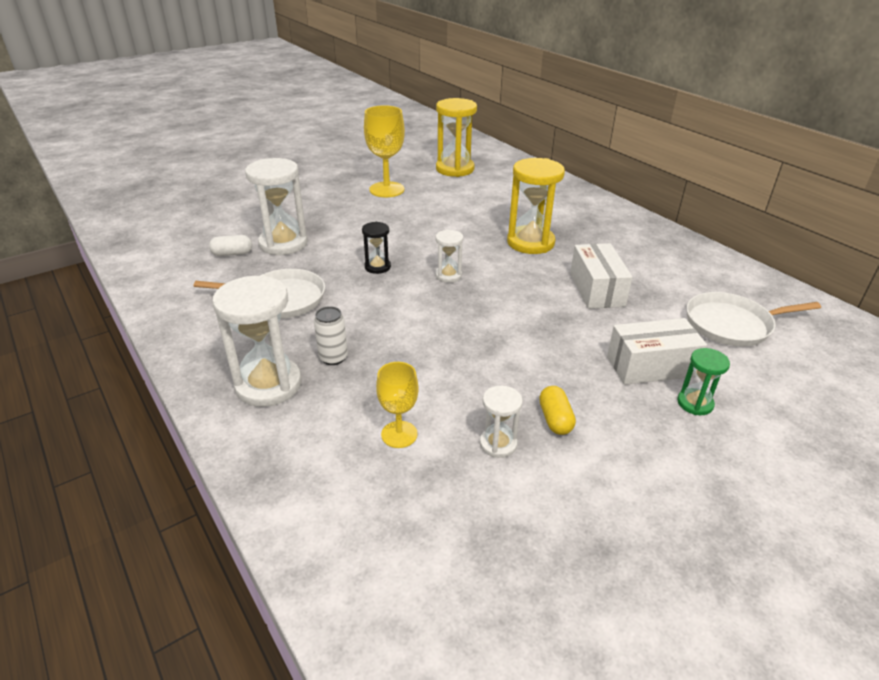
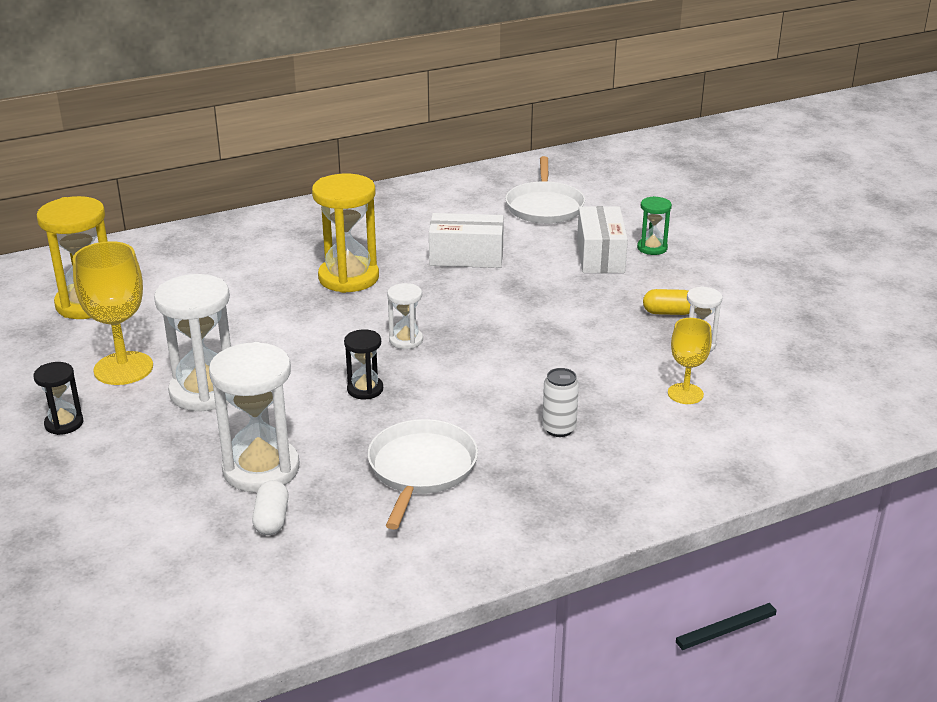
camera: 80 degrees left, 5 degrees down
(268, 385) = (602, 474): white hourglass -> white hourglass (205, 392)
(328, 184) = (64, 424): none -> black hourglass

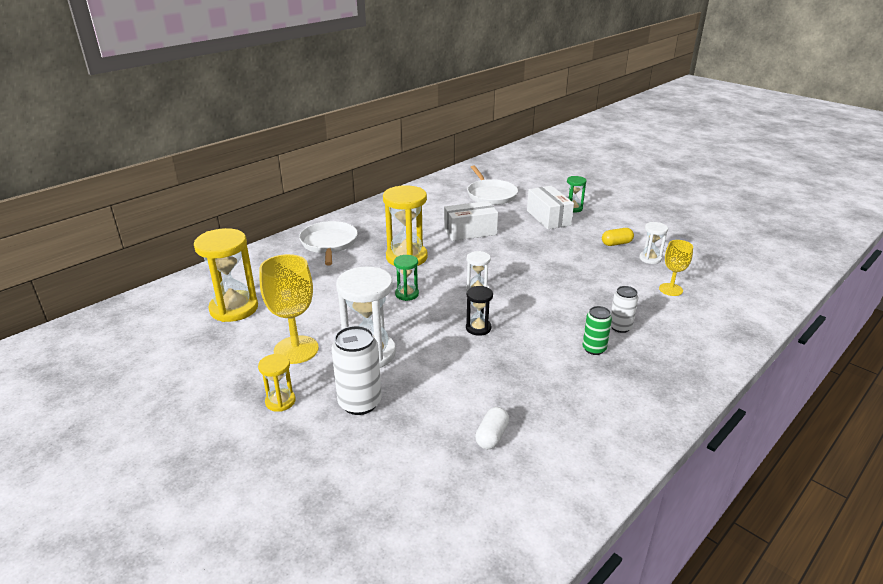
camera: 20 degrees left, 0 degrees up
(64, 424) = (280, 401): black hourglass -> yellow hourglass
(150, 446) = (360, 403): none -> white can
(261, 469) = (454, 400): white hourglass -> none
(271, 519) = (492, 436): white capsule -> white capsule turned 45 degrees clockwise
(309, 327) = (407, 294): none -> green hourglass
(421, 469) = (560, 374): white pan -> white pan (329, 243)
(495, 448) = (594, 349): none -> green can

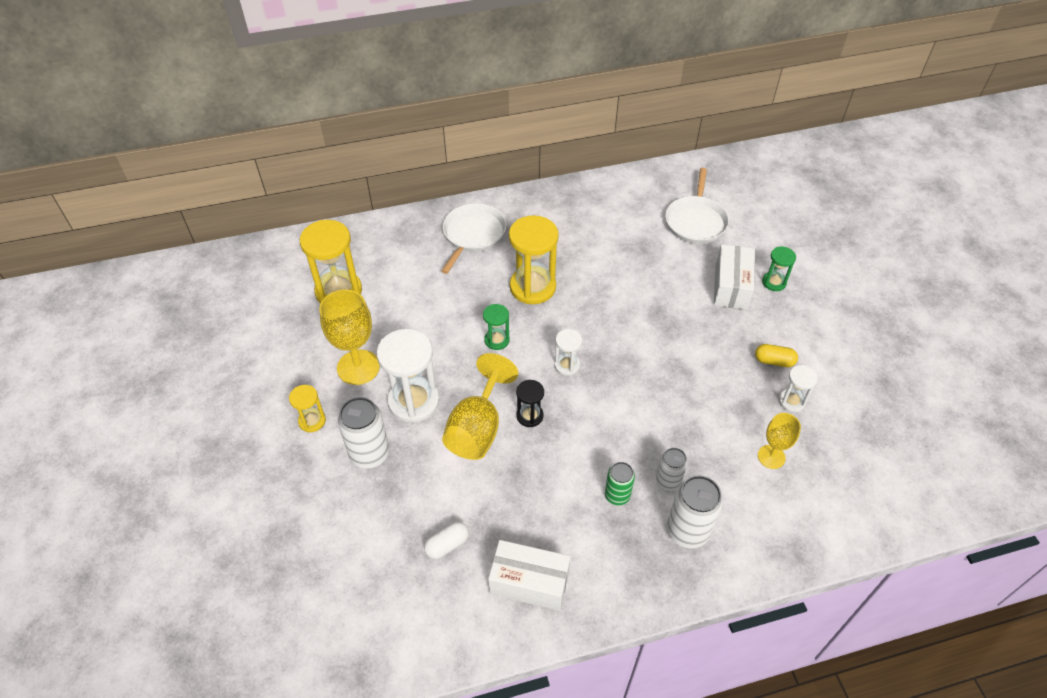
camera: 30 degrees right, 20 degrees up
(443, 350) = (478, 428): none -> yellow goblet
(470, 231) = (625, 274): white box -> white box (529, 582)
(665, 349) = (687, 531): none -> white can

